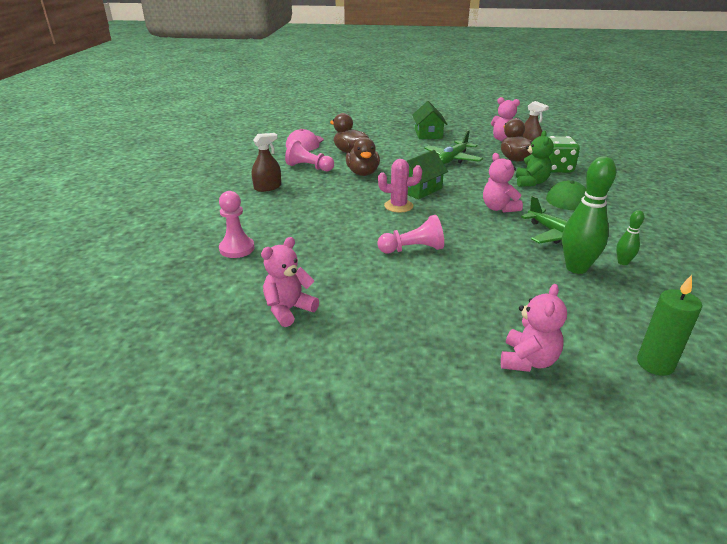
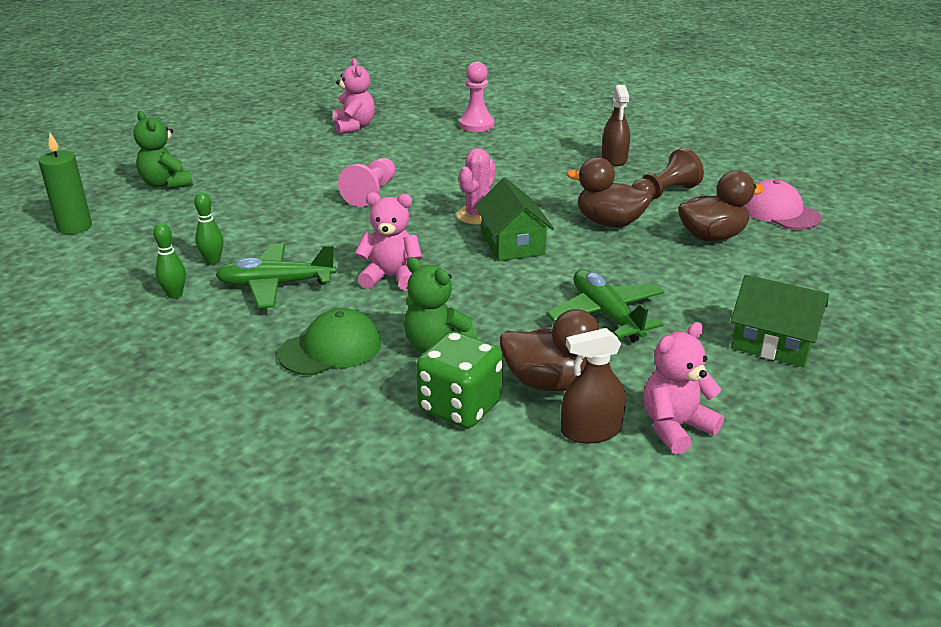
camera: 120 degrees right, 0 degrees up
(309, 167) = (664, 193): pink pawn -> brown pawn
(528, 360) = (166, 184): pink teddy bear -> green teddy bear
(576, 268) = (213, 261): green bowling pin -> green bowling pin, size x0.50

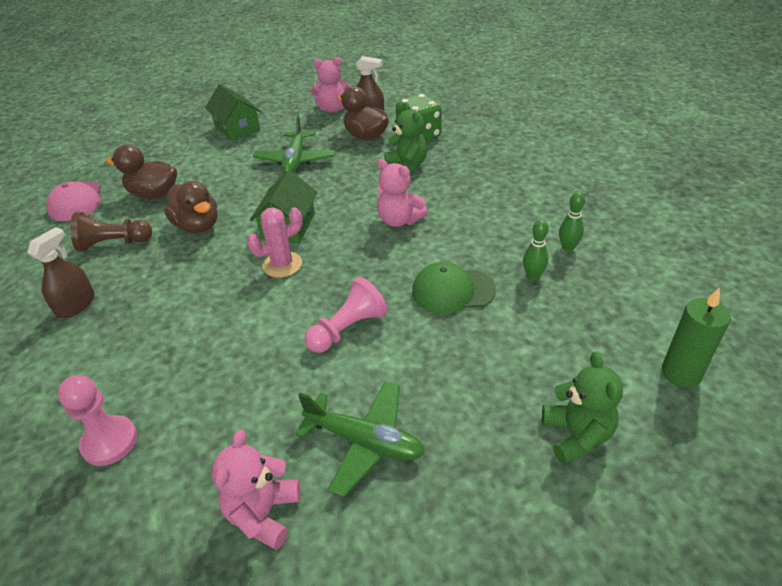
camera: 150 degrees left, 10 degrees up
(276, 285) = (486, 236): green plane -> green plane (364, 441)
(331, 349) = (468, 179): green cap -> green cap (452, 291)

